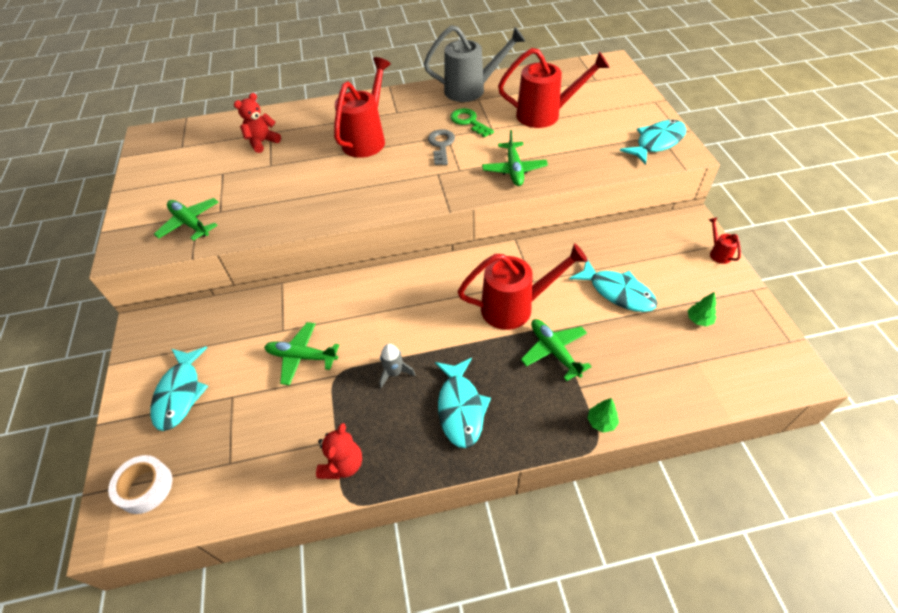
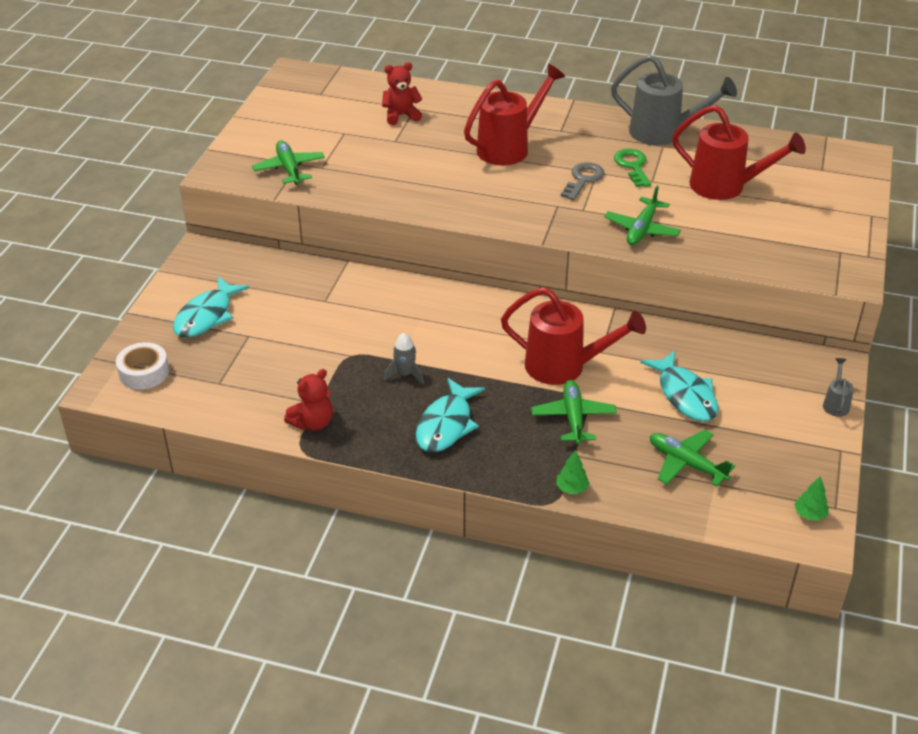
camera: 25 degrees right, 10 degrees down
(301, 357) = (328, 328): green plane -> green plane (686, 463)
(657, 142) = (829, 257): turquoise fish -> none
(699, 320) = (751, 451): green tree -> green tree (809, 514)
(718, 253) = (836, 404): red watering can -> grey watering can

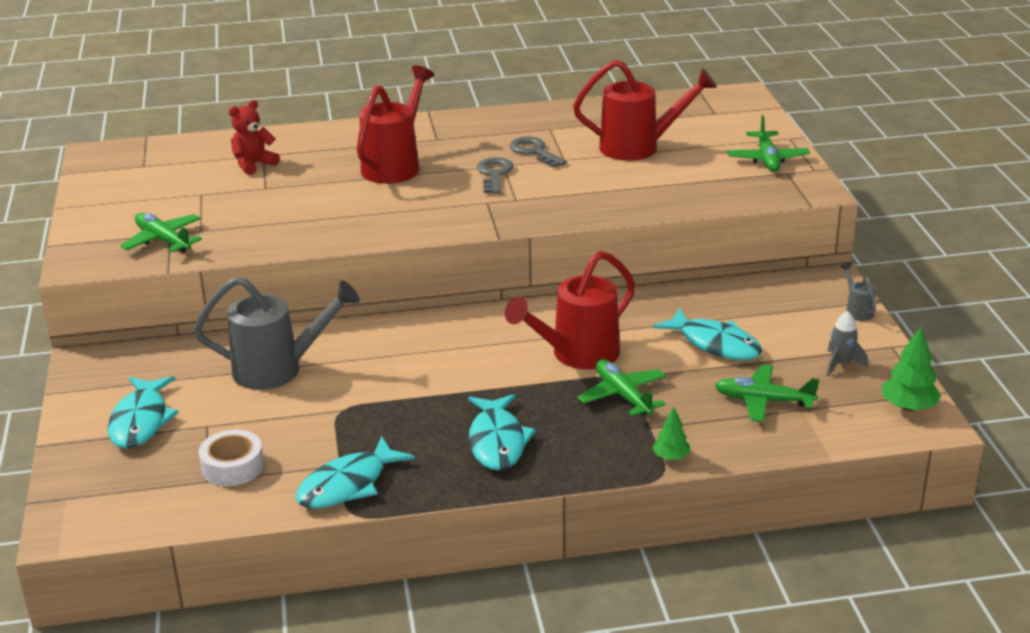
camera: 25 degrees left, 10 degrees down
(144, 372) = (104, 498): white tape -> white tape (233, 466)
(313, 422) = (348, 485): red teddy bear -> turquoise fish
(405, 374) = (416, 410): grey rocket -> grey rocket (841, 364)
(563, 367) = (577, 355): red watering can -> red watering can turned 150 degrees clockwise
(632, 166) = (534, 152): green key -> grey key
(642, 229) = (588, 201): green plane -> green plane (767, 159)
(663, 133) = (541, 118): grey watering can -> grey watering can (277, 369)
(809, 514) = (908, 407): green tree -> green tree, size x1.59

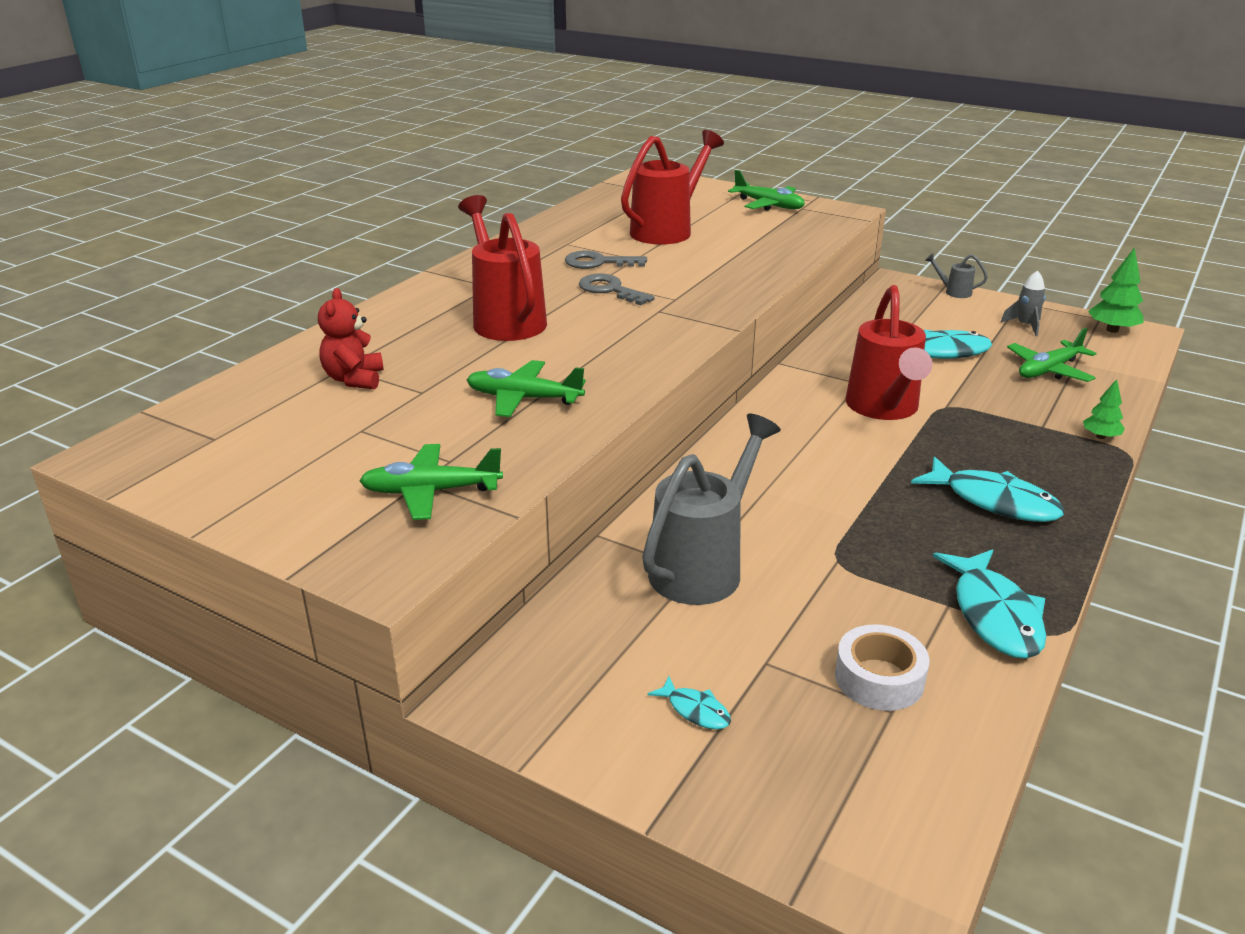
camera: 50 degrees left, 0 degrees up
(141, 421) = (695, 710): turquoise fish -> turquoise fish, size x0.48
(622, 395) = (977, 417): green plane -> green plane (523, 398)

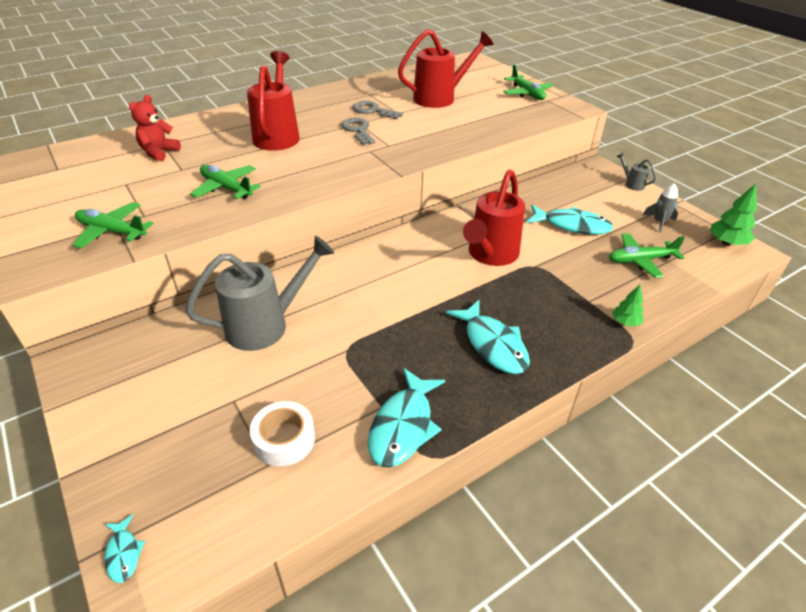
camera: 25 degrees right, 10 degrees up
(695, 710) = (163, 415): turquoise fish -> turquoise fish (123, 554)

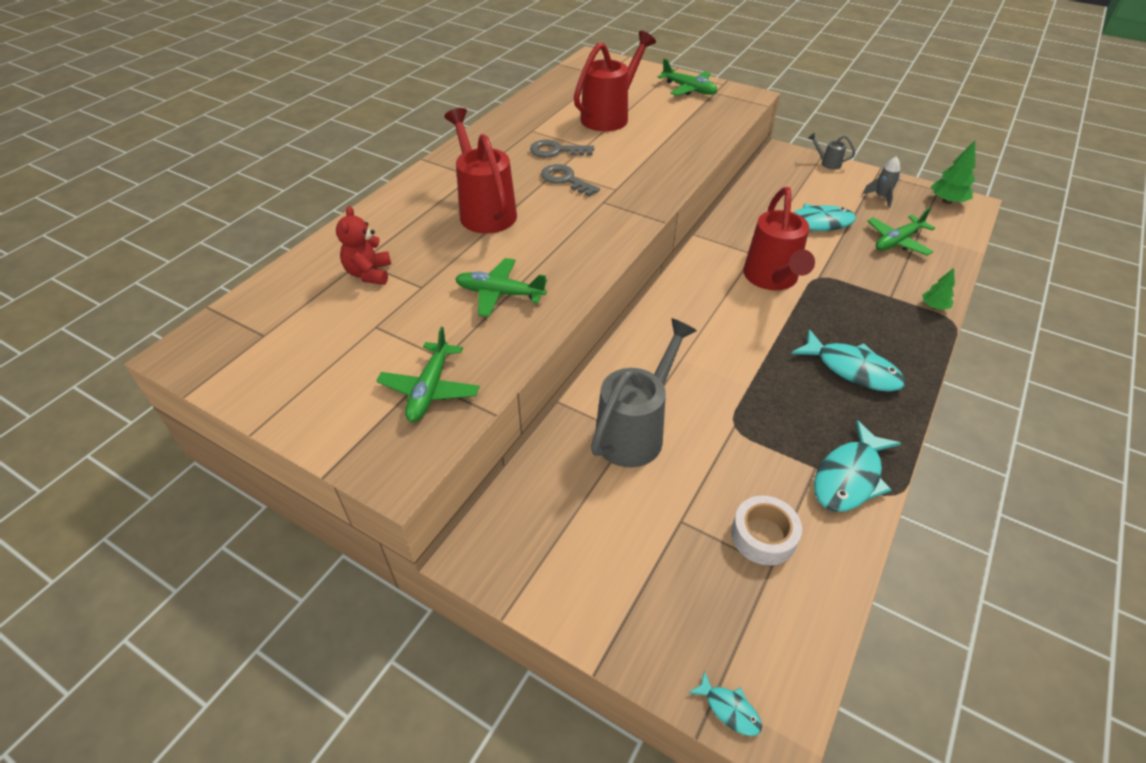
camera: 25 degrees left, 5 degrees up
(112, 231) = (430, 390): green plane -> green plane turned 75 degrees counterclockwise
(403, 426) = (849, 477): turquoise fish -> turquoise fish turned 45 degrees clockwise

